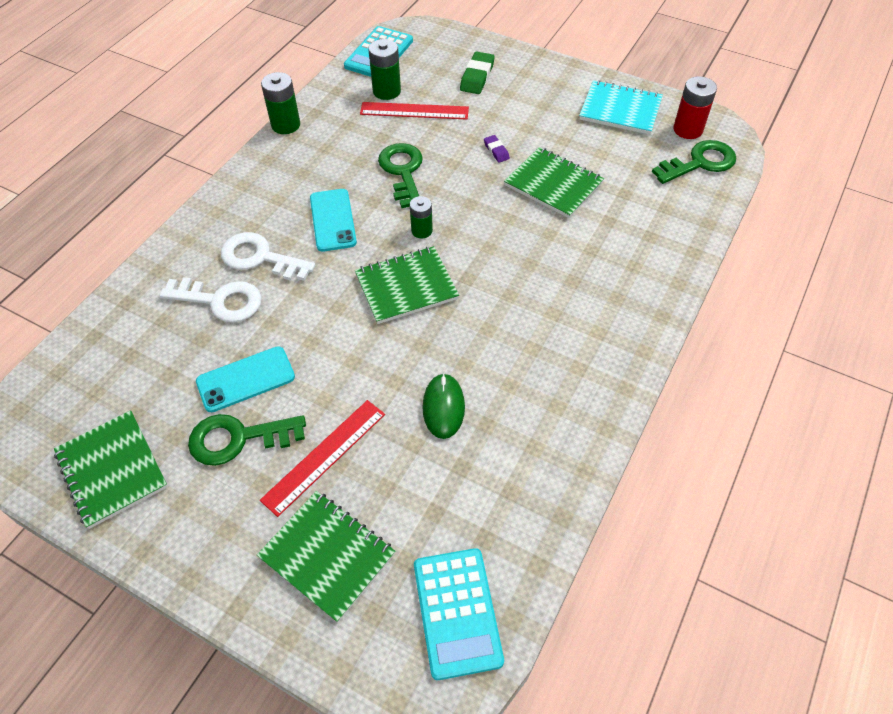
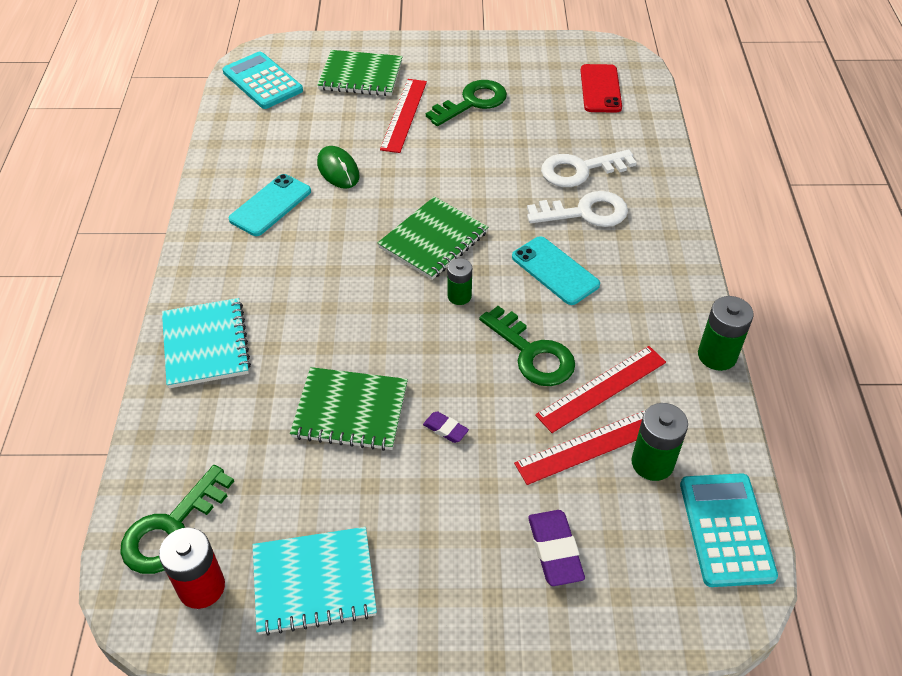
camera: 150 degrees right, 5 degrees down
(93, 391) = (600, 89): none -> red phone
(112, 470) = (536, 62): green notebook -> none
(245, 379) = (502, 132): turquoise phone -> turquoise phone (270, 205)
(377, 135) = (601, 388): none -> red ruler
(477, 77) = (555, 550): green eraser -> purple eraser
(644, 272) = (206, 345): none -> turquoise notebook

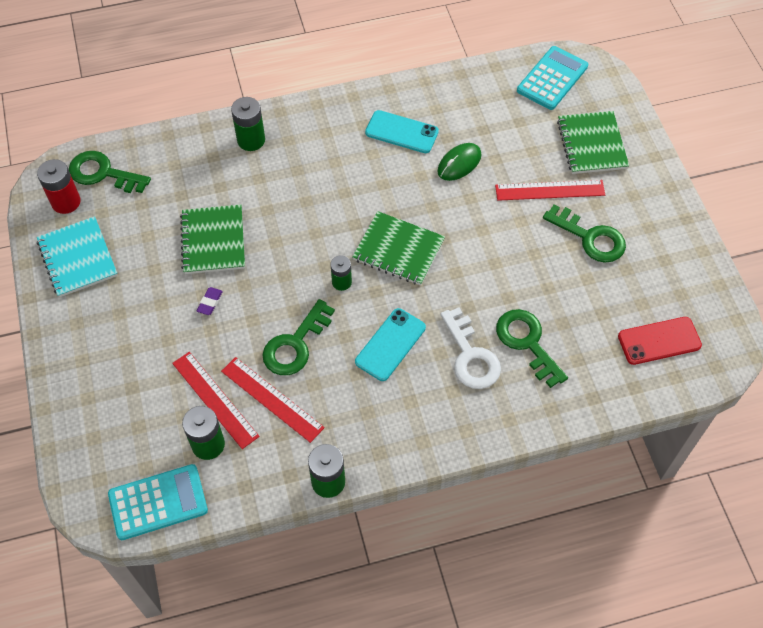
camera: 75 degrees right, 10 degrees up
(206, 345) = (251, 140): turquoise notebook -> green battery
(555, 550) = (122, 391): purple eraser -> none
(580, 170) = (527, 343): white key -> green key

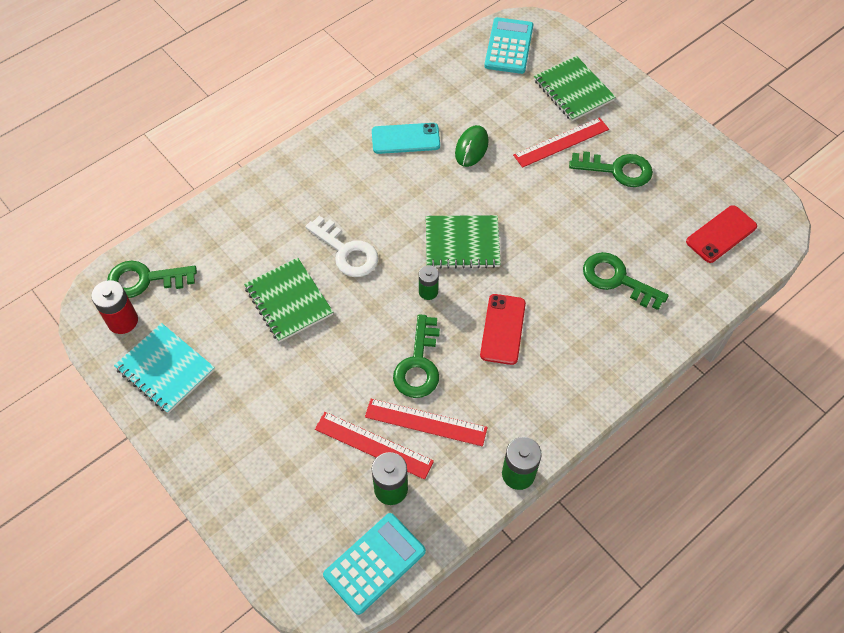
camera: 25 degrees left, 0 degrees up
(210, 302) = (318, 358): purple eraser -> none
(251, 140) = (272, 196): green battery -> none
(390, 344) = (503, 329): turquoise phone -> red phone
(471, 356) = (577, 310): white key -> white key (346, 251)

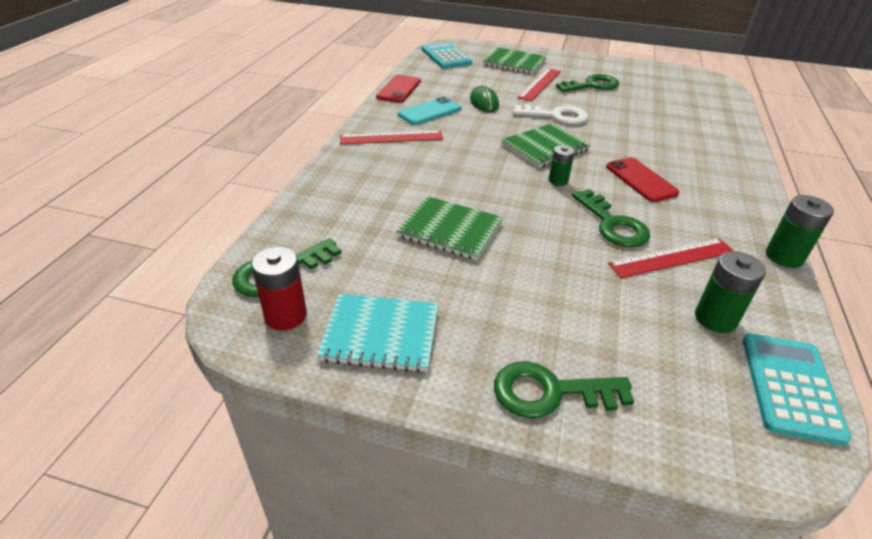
camera: 35 degrees left, 20 degrees down
(346, 251) = (462, 182): white key -> white key (556, 116)
(373, 445) = (655, 294): red ruler -> red ruler (391, 137)
(617, 279) = (670, 130): green key -> green key (550, 392)
(721, 234) = (692, 92): red phone -> red phone (399, 89)

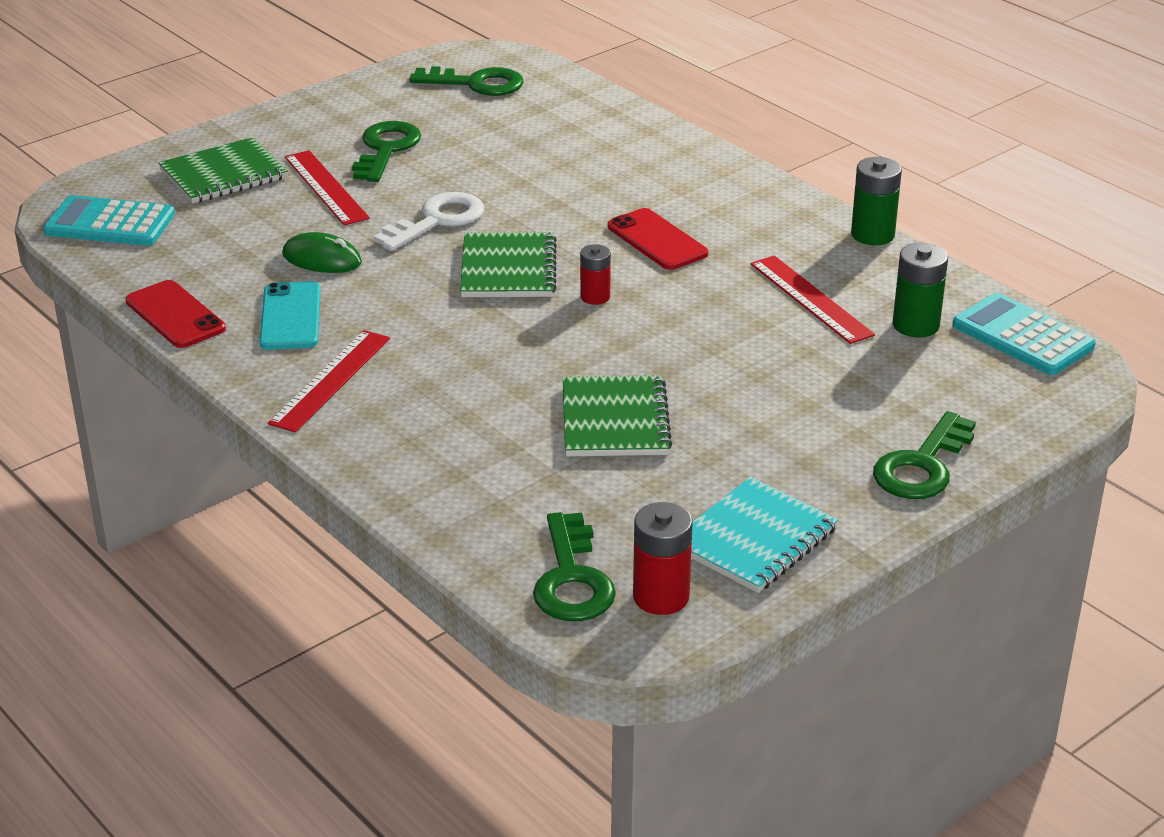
camera: 55 degrees left, 5 degrees down
(450, 230) = (614, 420): green notebook -> green notebook turned 60 degrees counterclockwise
(558, 180) = (595, 297): green battery -> red battery
(613, 224) = (719, 304): green key -> green key (476, 83)
(641, 180) = (657, 240): red phone -> red phone turned 45 degrees clockwise
(671, 257) = (810, 299): red ruler -> red ruler turned 45 degrees counterclockwise

